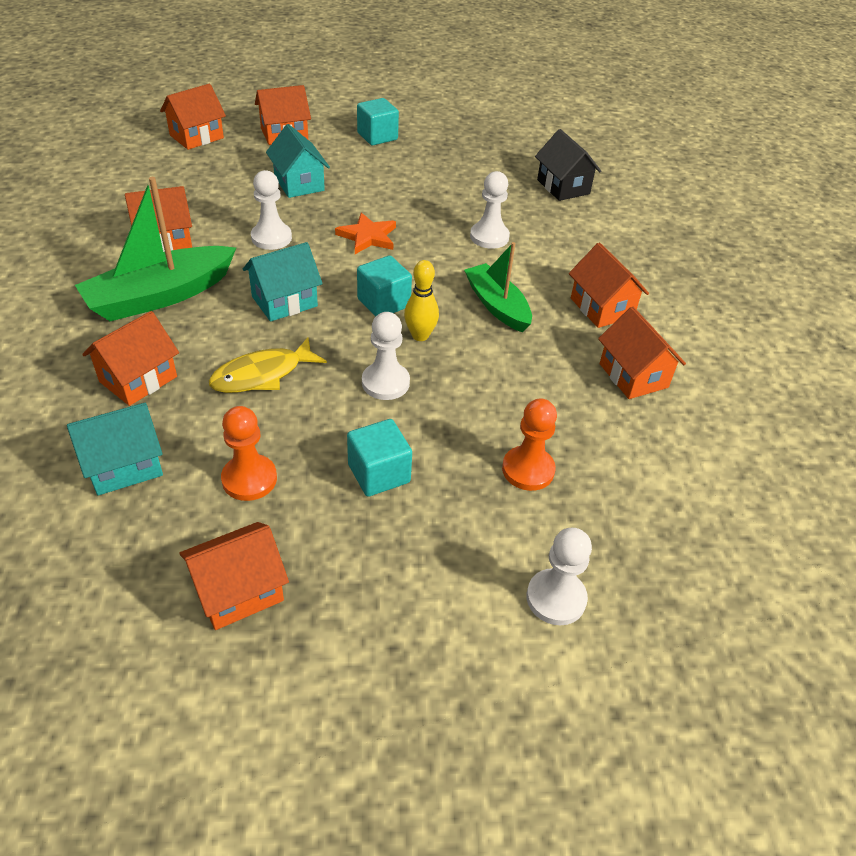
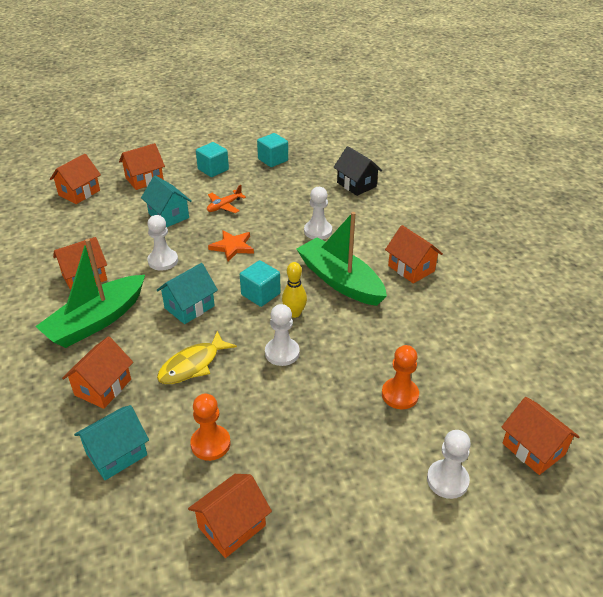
camera: 10 degrees left, 5 degrees down
(375, 184) = (224, 206): none -> orange plane
(379, 473) = (300, 419): turquoise cube -> turquoise cube (273, 160)
(497, 305) = (340, 281): green boat -> green boat, size x1.53
(633, 375) = (447, 313): orange house -> orange house (533, 449)

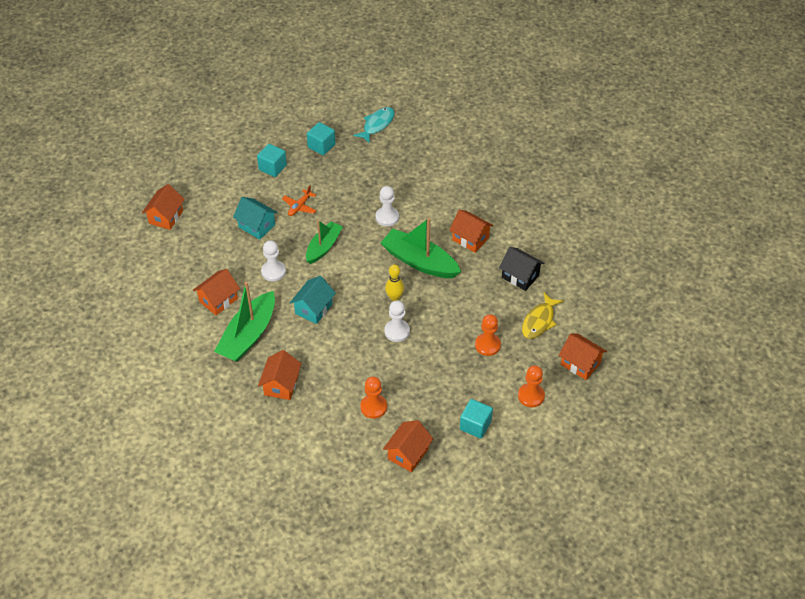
camera: 15 degrees left, 10 degrees up
(116, 454) = (315, 428): turquoise house -> none
(144, 179) = (216, 191): orange house -> none
(193, 365) = (337, 354): yellow fish -> yellow fish (539, 321)
(232, 247) = (323, 247): orange star -> green boat
(260, 294) = (363, 286): turquoise cube -> turquoise cube (475, 425)
(339, 151) = (377, 125): none -> turquoise fish
(356, 185) = (404, 161): black house -> black house (520, 276)
(447, 480) = (531, 396): white pawn -> orange pawn

